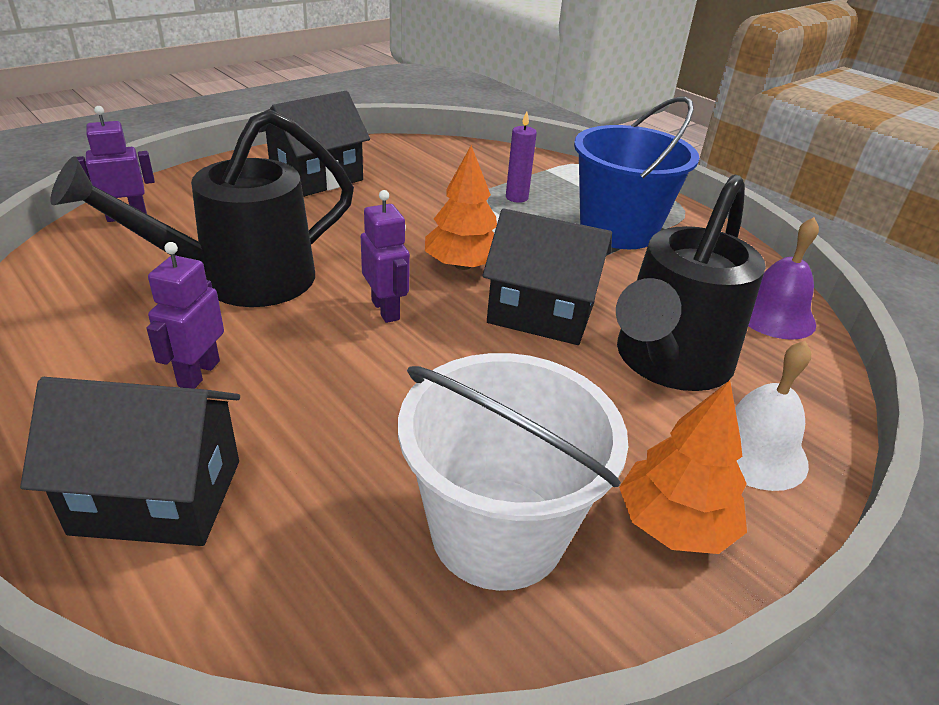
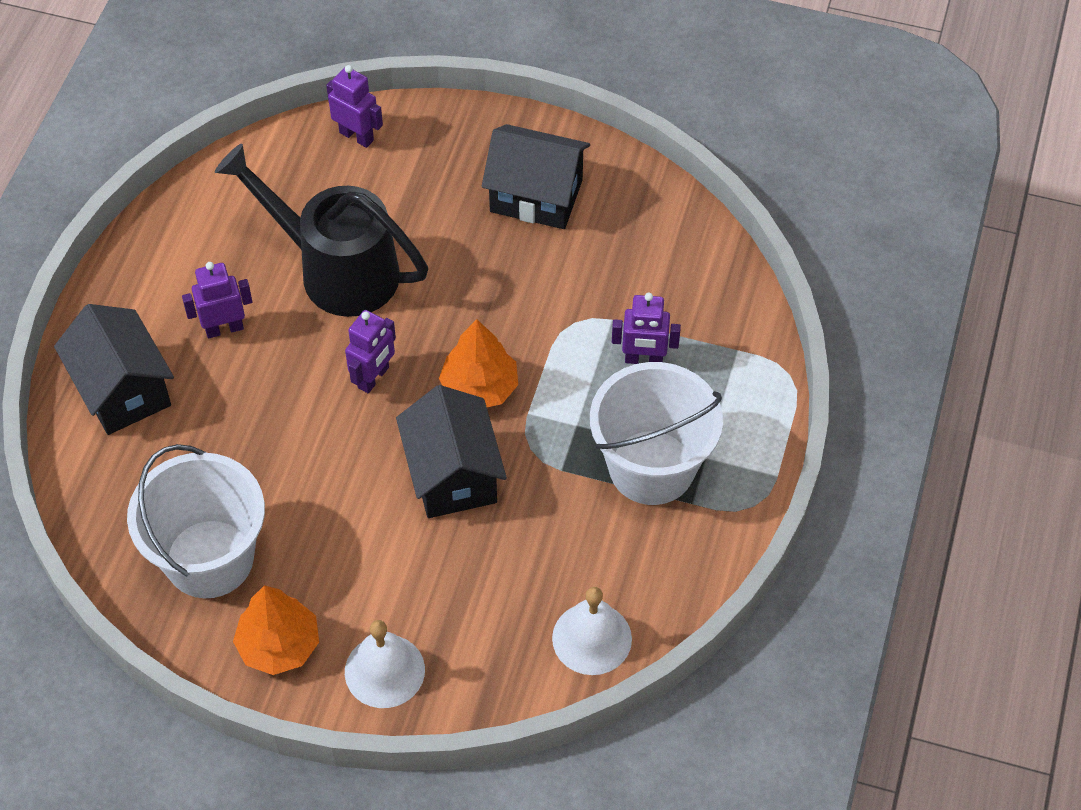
camera: 60 degrees right, 20 degrees up
(516, 198) = (643, 359): purple candle -> purple robot
(618, 230) = (651, 467): blue bucket -> white bucket
(667, 363) = (452, 584): black watering can -> none
(774, 315) = (592, 638): purple bell -> white bell

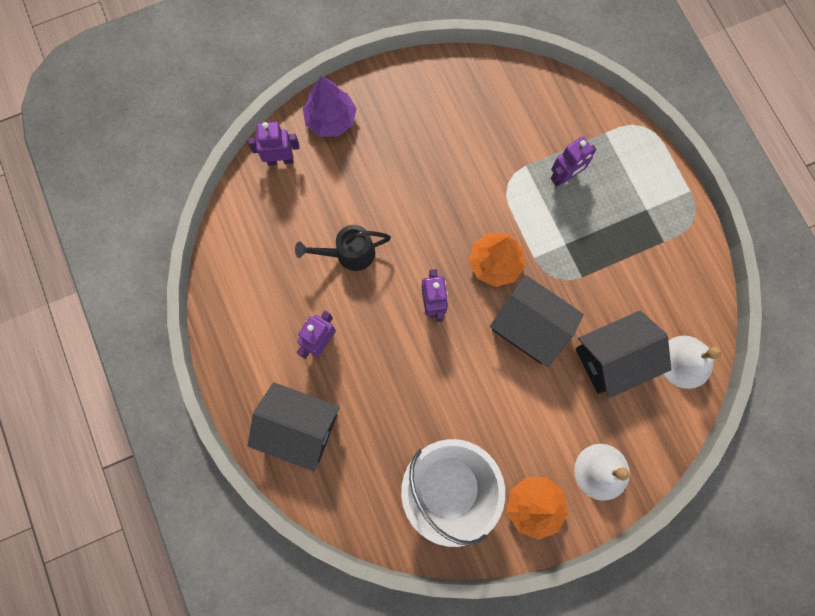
camera: 40 degrees left, 20 degrees up
(336, 269) = (349, 253): black watering can -> black watering can, size x0.55
(447, 134) = (331, 119): none -> purple tree
(536, 196) = (416, 121): black house -> black house (612, 359)
(651, 467) = (625, 237): white bucket -> none

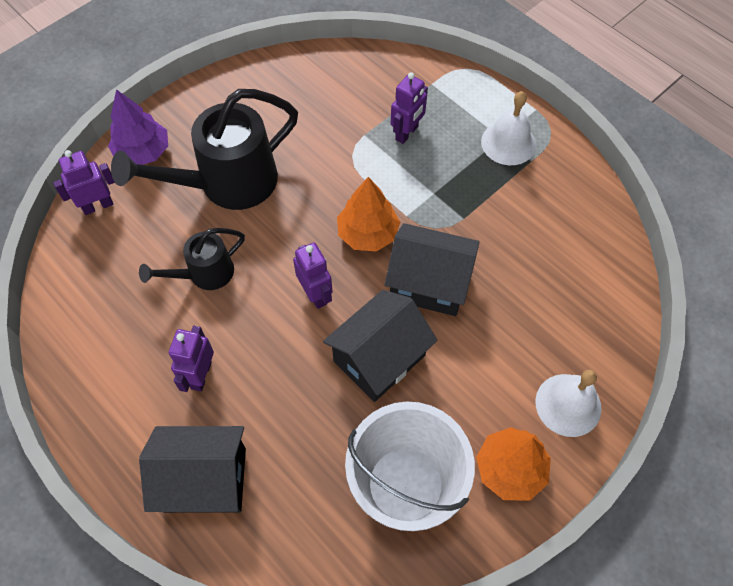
camera: 20 degrees left, 15 degrees down
(392, 174) = (227, 184): none -> black watering can
(612, 359) = (529, 286): black house -> black house (379, 358)
(686, 361) = (604, 264): white bell -> white bell (508, 143)

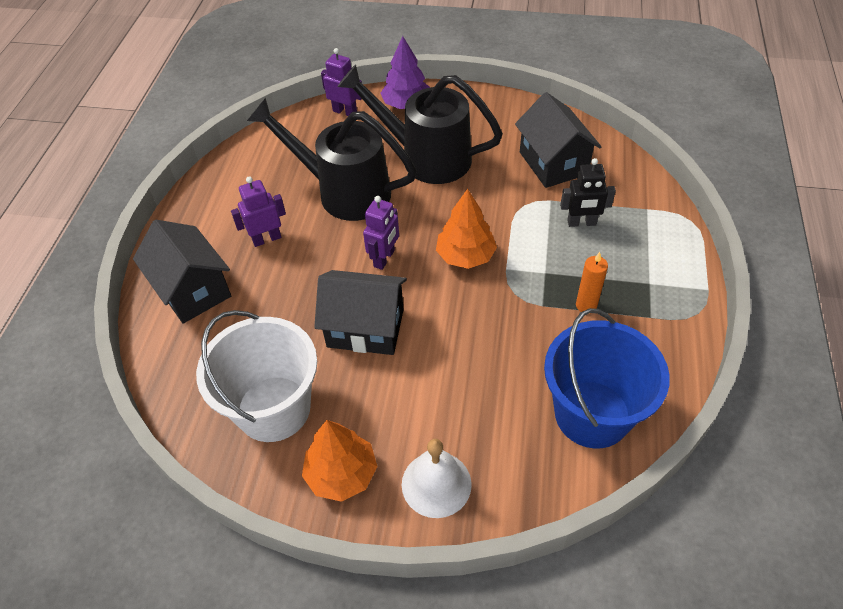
camera: 55 degrees right, 10 degrees down
(204, 274) = (344, 192): black watering can -> black watering can, size x1.83
(407, 133) = (581, 223): purple robot -> black robot
(429, 283) = (459, 319): black house -> black house (553, 163)
(487, 191) = (586, 305): none -> orange candle
(508, 143) = (650, 291): white bell -> none
(584, 259) = (592, 414): none -> blue bucket

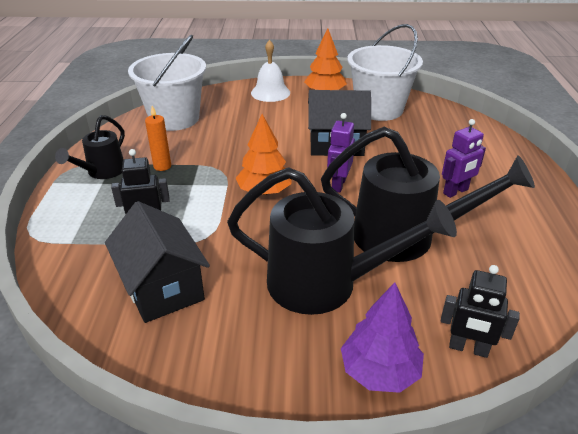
camera: 170 degrees right, 15 degrees down
(192, 290) = (487, 156): black house -> none
(345, 112) = (468, 348): purple robot -> black robot
(592, 414) = (174, 118): blue bucket -> white bucket
(656, 301) = (102, 172): none -> black watering can

